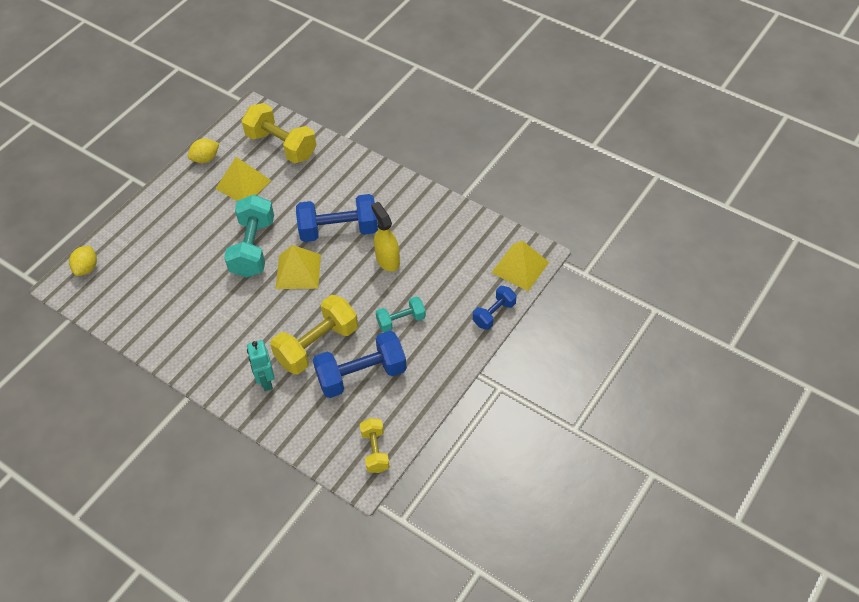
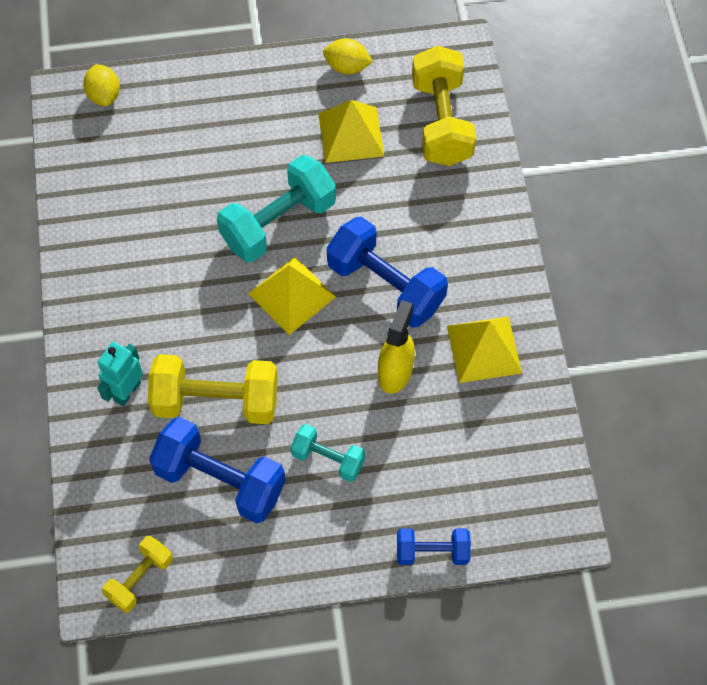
camera: 45 degrees right, 10 degrees up
(87, 268) = (104, 95): yellow lemon -> yellow lemon turned 75 degrees counterclockwise
(520, 267) = (527, 525): yellow pyramid -> yellow pyramid (484, 349)

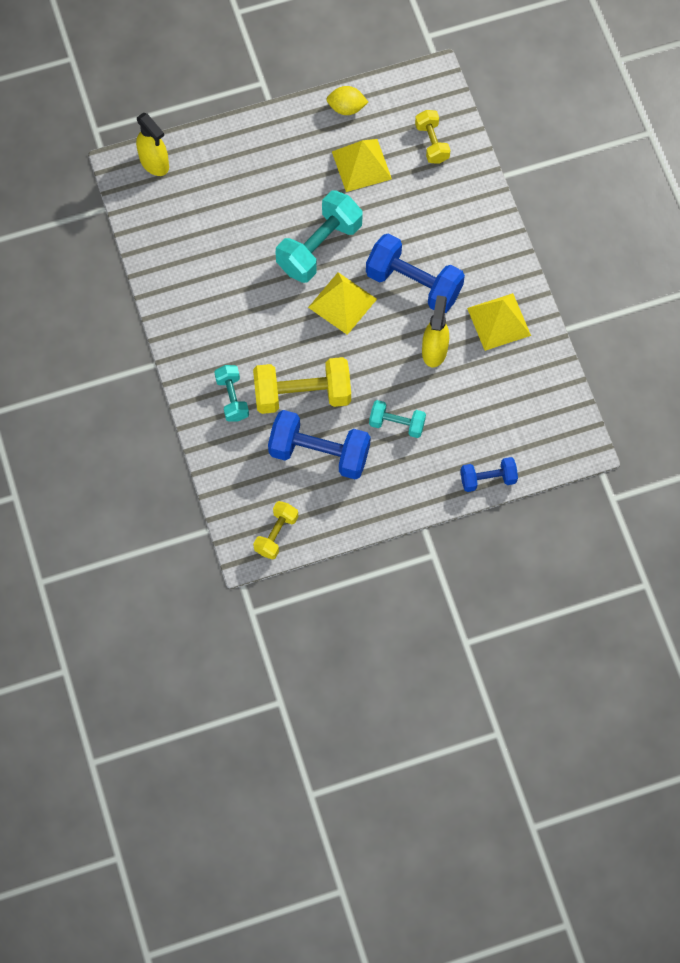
camera: 10 degrees left, 5 degrees up
(104, 95) = (154, 163): yellow lemon -> yellow spray bottle
(127, 391) = (232, 398): turquoise robot -> turquoise dumbbell
(441, 122) = (432, 143): yellow dumbbell -> yellow dumbbell, size x0.56

